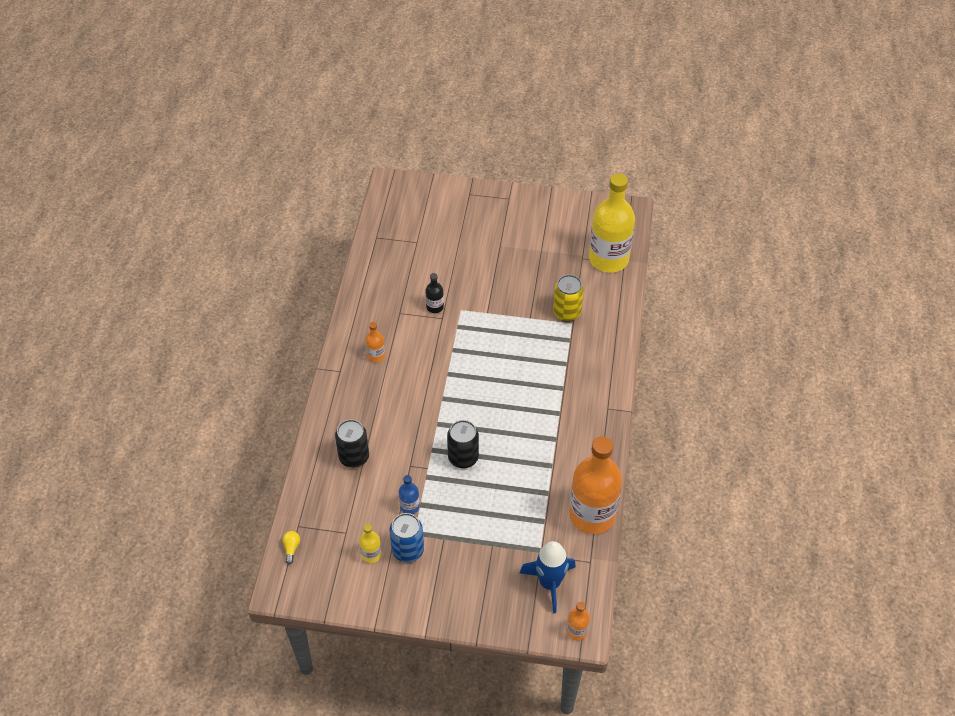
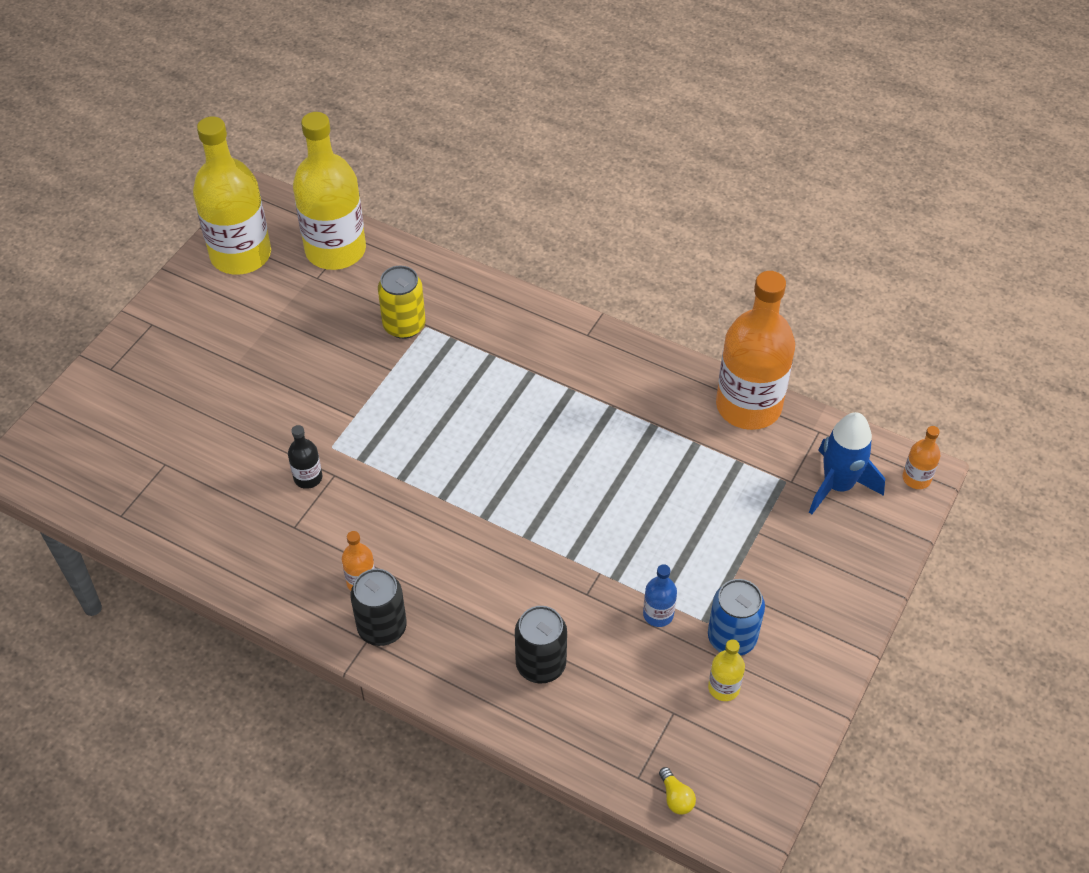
camera: 70 degrees left, 0 degrees up
(291, 548) = (676, 797): yellow light bulb -> yellow light bulb turned 135 degrees counterclockwise
(463, 457) = (599, 523): black can -> black can (382, 627)
(580, 217) = (241, 255): none -> yellow bottle

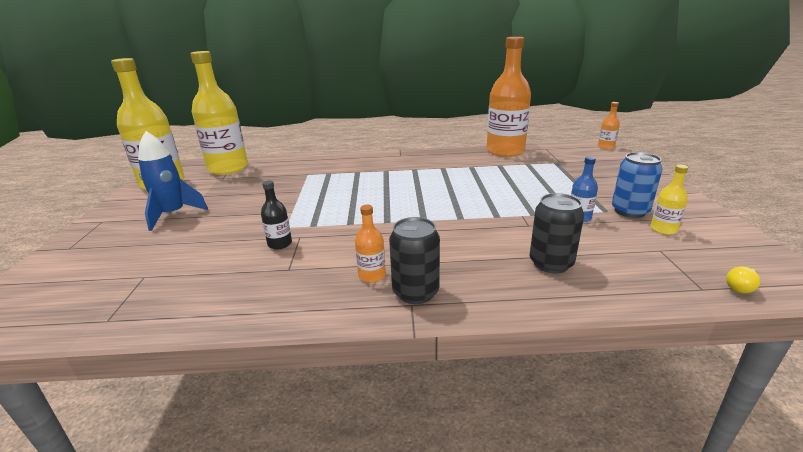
camera: 30 degrees left, 25 degrees down
(404, 325) = (294, 177): yellow can -> none
(676, 797) = (740, 287): yellow light bulb -> yellow light bulb turned 105 degrees clockwise
(837, 485) = (580, 157): blue rocket -> blue rocket (173, 215)

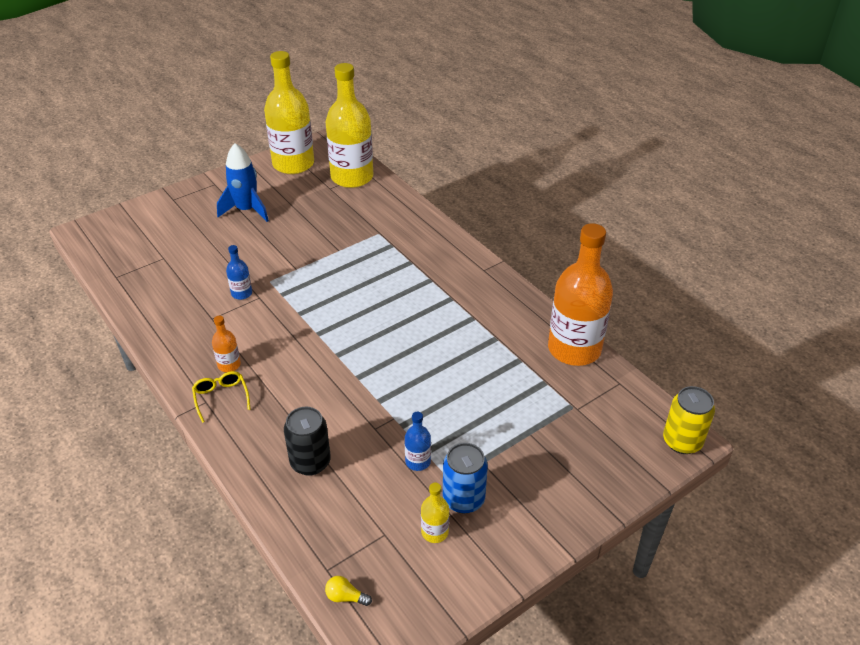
camera: 55 degrees right, 15 degrees up
(280, 244) = (241, 293): black bottle -> blue bottle
(415, 292) = (221, 397): black can -> yellow glasses
(606, 147) = (682, 441): orange bottle -> yellow can

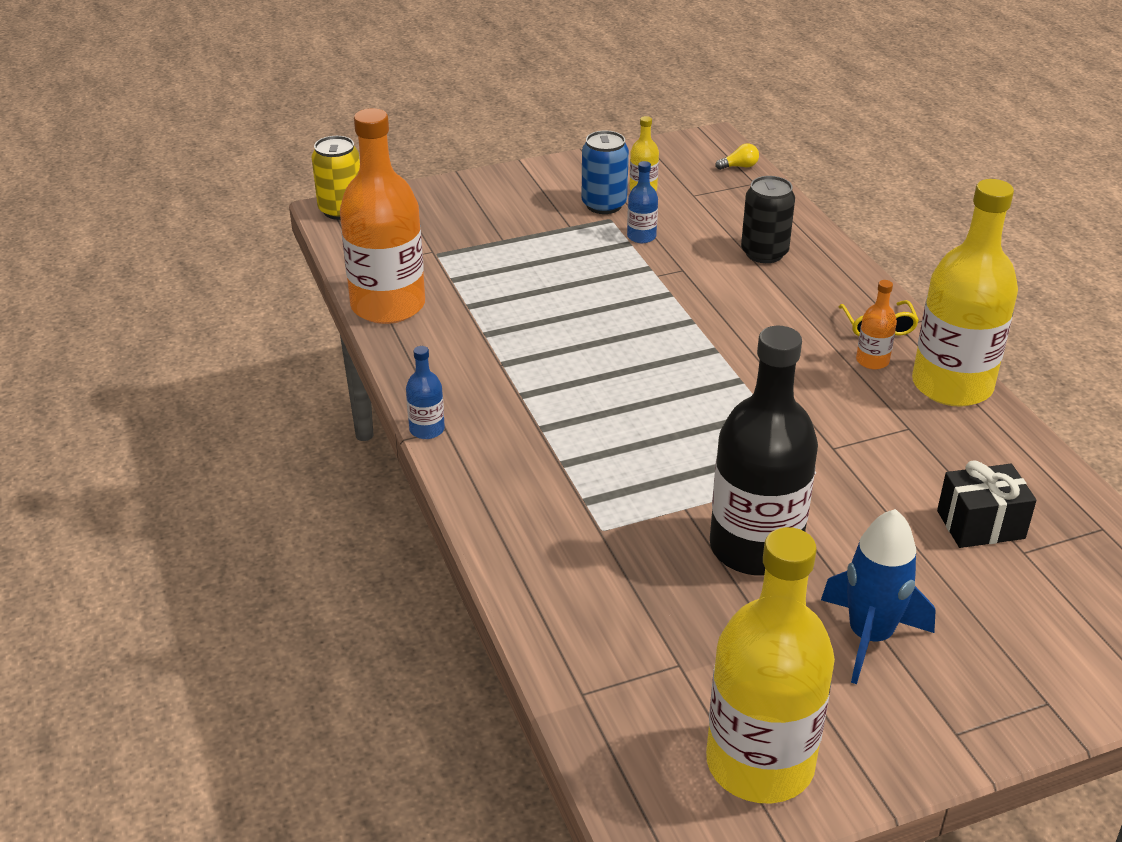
camera: 165 degrees left, 5 degrees down
(182, 267) = (980, 524): none -> black gift
(241, 293) = (863, 458): blue bottle -> blue bottle (427, 429)
(301, 237) = (755, 548): none -> black bottle
(346, 597) = (739, 166): yellow light bulb -> yellow light bulb turned 45 degrees counterclockwise
(352, 177) = (621, 687): yellow bottle -> yellow bottle (952, 385)

